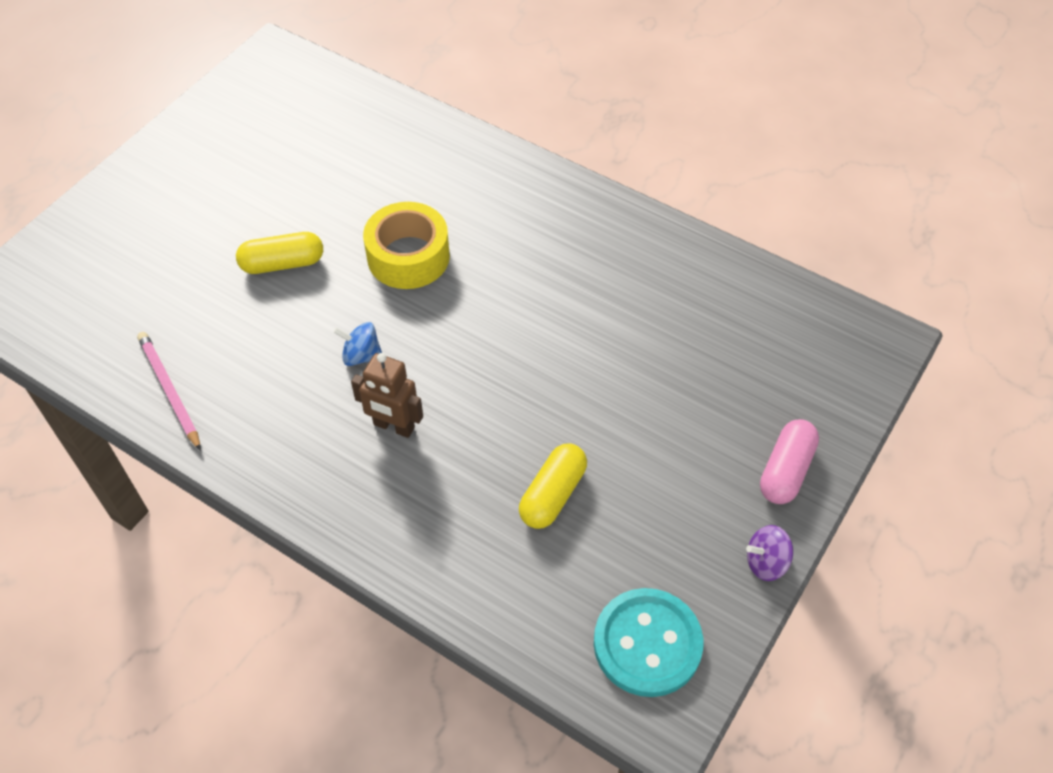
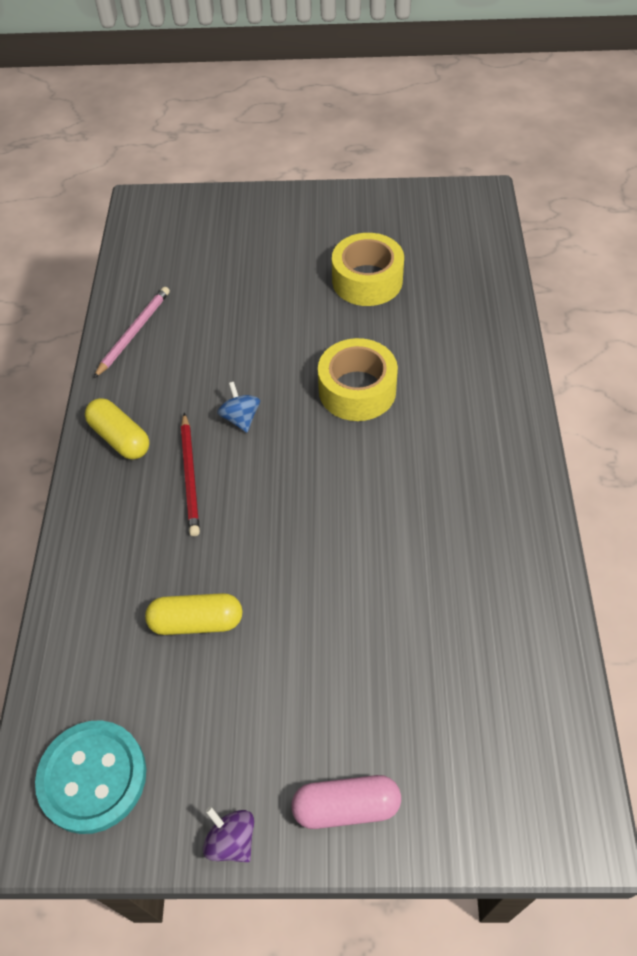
camera: 60 degrees right, 0 degrees up
(282, 263) = (288, 323): yellow capsule -> yellow capsule (120, 438)
(290, 182) = (367, 280): none -> yellow tape
(393, 426) = (190, 476): brown robot -> red pencil

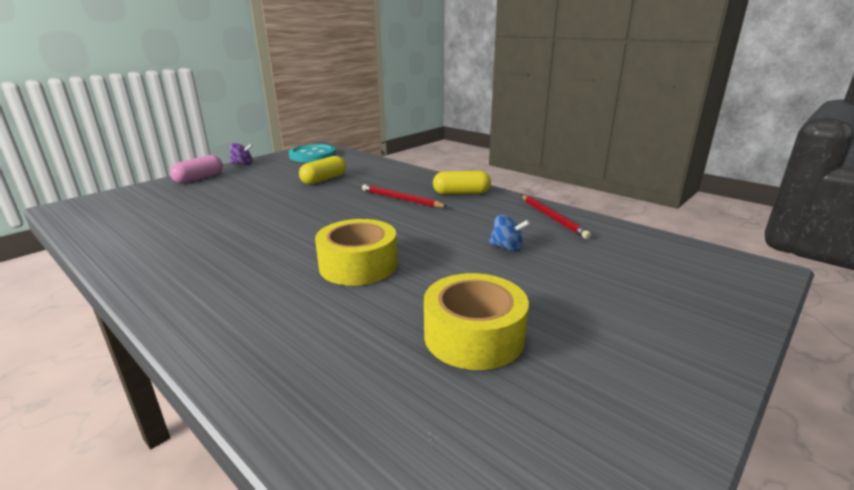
camera: 130 degrees right, 30 degrees down
(134, 333) = (552, 218): pink pencil -> red pencil
(241, 418) = (414, 222): blue spinning top -> blue spinning top (507, 247)

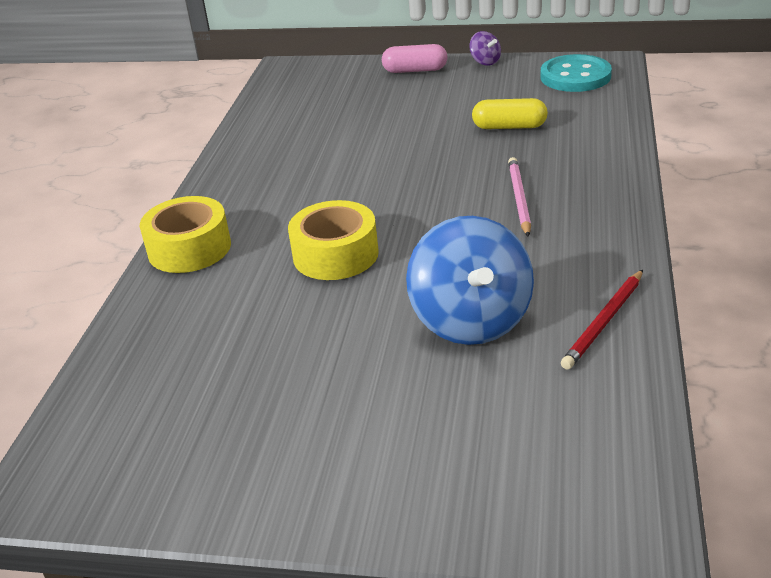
camera: 60 degrees right, 10 degrees up
(401, 199) = (519, 198): red pencil -> pink pencil
(461, 193) = (597, 226): yellow capsule -> none
(474, 336) = (277, 367): yellow tape -> yellow tape (189, 248)
(507, 247) = (471, 320): blue spinning top -> blue spinning top, size x2.32

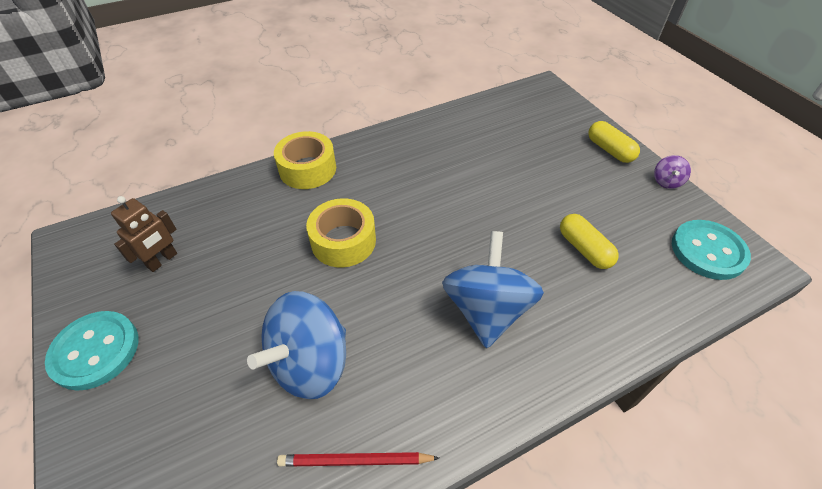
camera: 50 degrees right, 15 degrees up
(193, 401) = (162, 260): none -> brown robot
(280, 489) = (95, 351): none -> turquoise button
(415, 70) = (609, 150): pink capsule -> yellow capsule
(519, 198) = (486, 310): pink pencil -> blue spinning top

